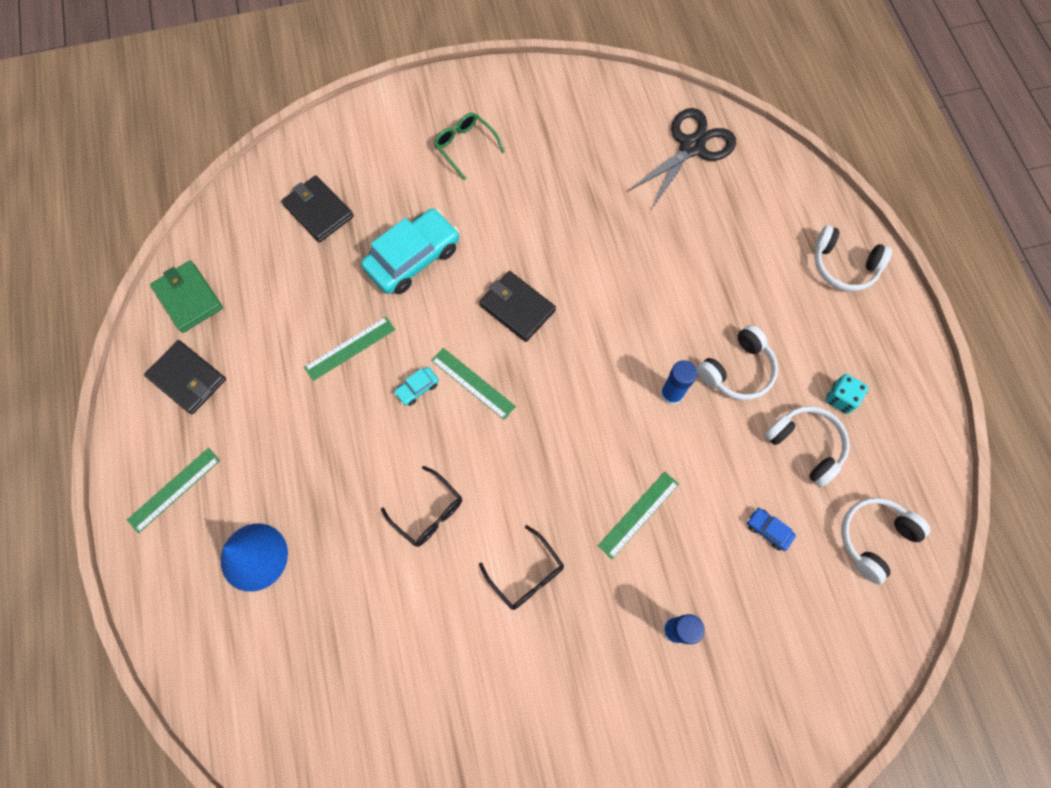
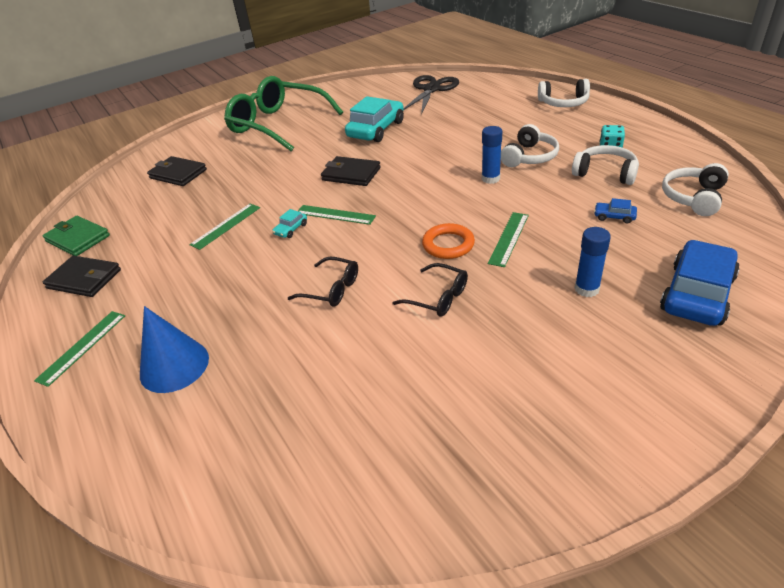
camera: 15 degrees left, 30 degrees down
(413, 258) = (260, 174): turquoise car -> turquoise car (376, 129)
(465, 146) = (278, 124): green glasses -> green glasses, size x2.25
(571, 495) = (448, 245): none -> orange ring
(776, 687) = (697, 294): none -> blue car

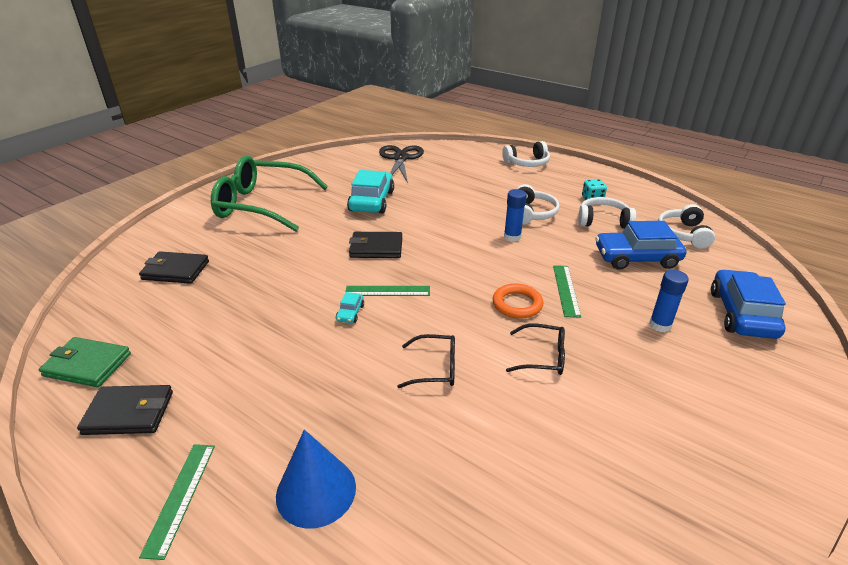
camera: 25 degrees left, 5 degrees down
(226, 226) = (273, 320): green ruler -> none
(614, 216) = (636, 258): blue car -> blue car, size x2.34

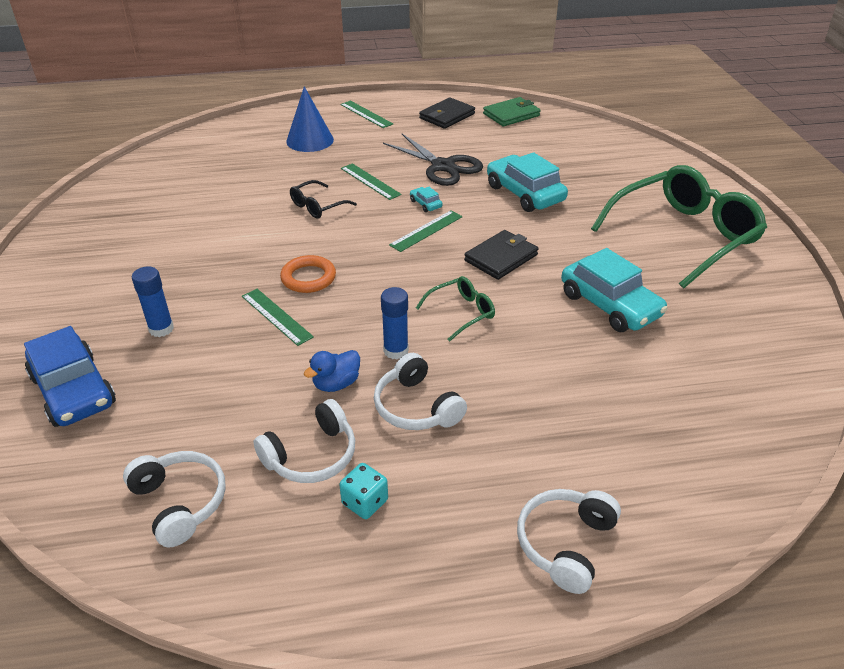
camera: 135 degrees right, 5 degrees up
(175, 270) = (595, 162): black wallet -> none
(272, 277) = (525, 193): none -> turquoise car
(352, 367) = (370, 181): none -> green ruler
(400, 158) = (734, 404): black scissors -> black scissors (443, 167)
(450, 235) = (461, 313): none -> green glasses
(543, 357) = (248, 250): black glasses -> none
(563, 239) = (336, 384): none -> blue duck
(636, 258) = (226, 407): blue car -> none

